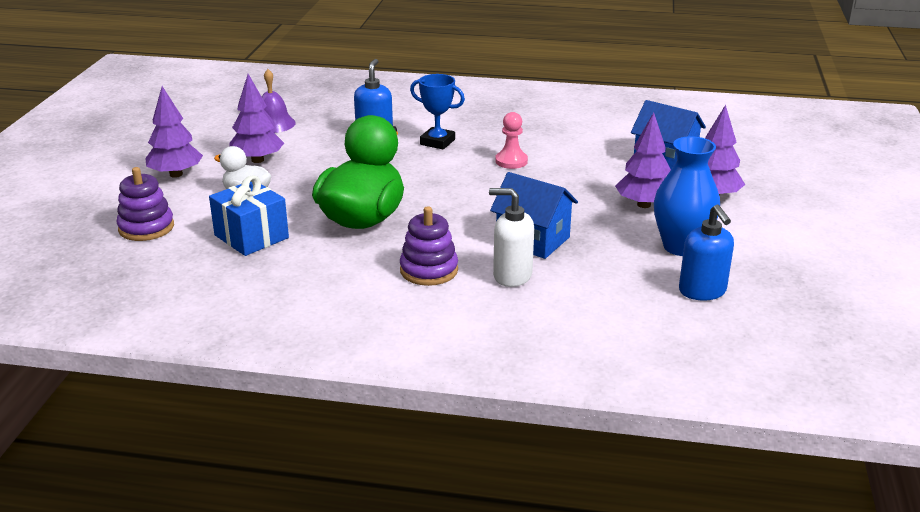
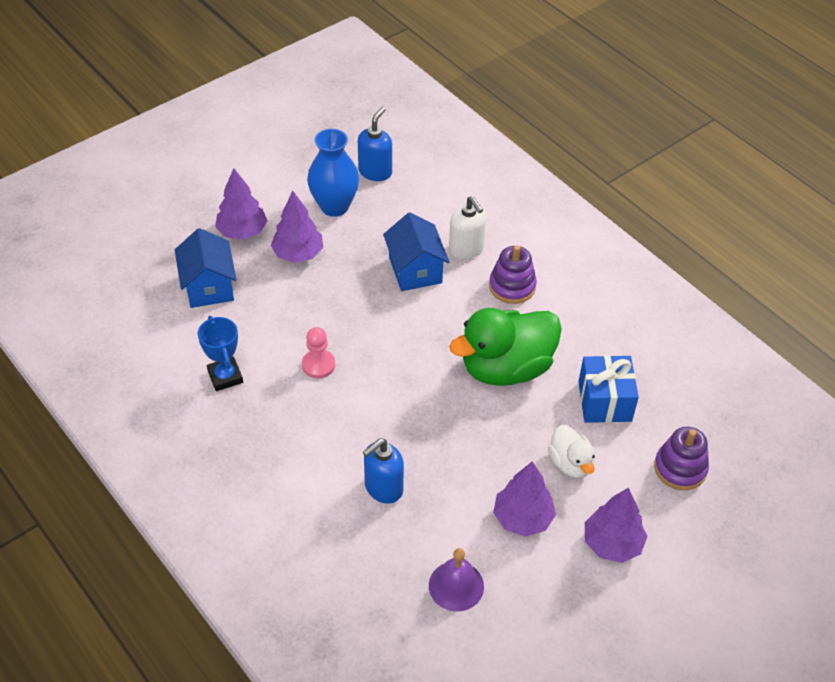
camera: 140 degrees left, 20 degrees up
(437, 142) = (342, 436): blue trophy -> blue trophy (225, 376)

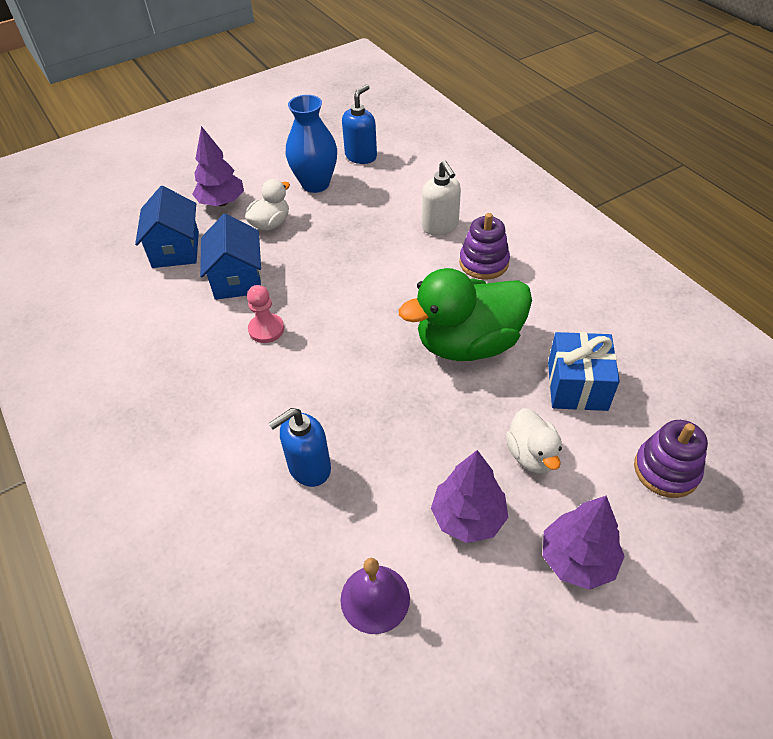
camera: 10 degrees right, 0 degrees up
(225, 376) = (167, 336): blue trophy -> none
(298, 254) = (270, 224): purple tree -> white duck
(415, 270) = (385, 243): blue house -> blue house (237, 279)

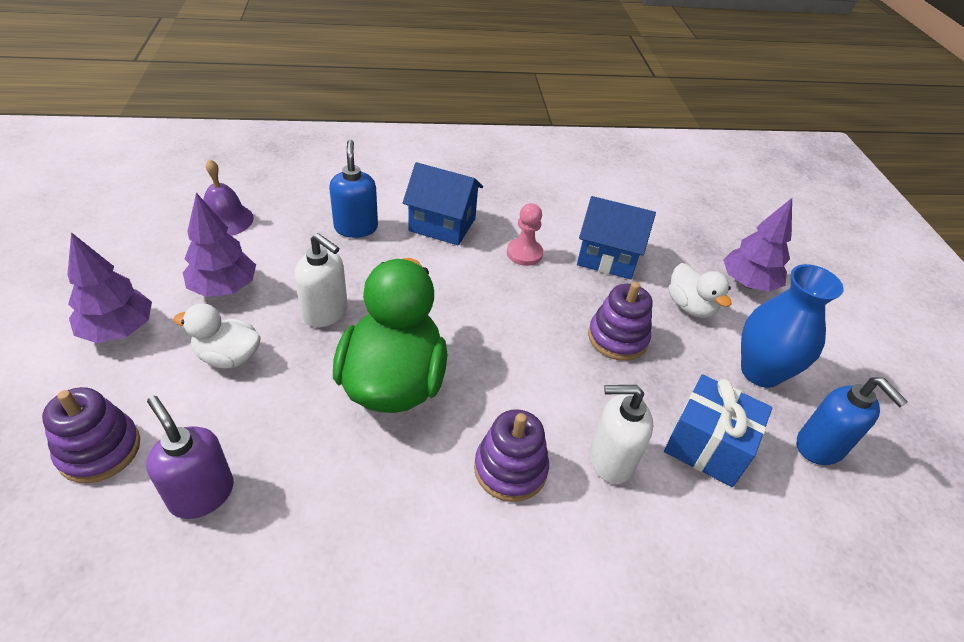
camera: 110 degrees right, 5 degrees down
(175, 249) = (676, 233): blue house -> blue house (442, 224)
(332, 249) = (617, 338): none -> purple stacking toy
(437, 422) = (325, 312): none -> white soap dispenser
(577, 386) = (258, 442): blue gift -> blue gift (707, 445)
(633, 390) = (202, 494): none -> purple soap dispenser

